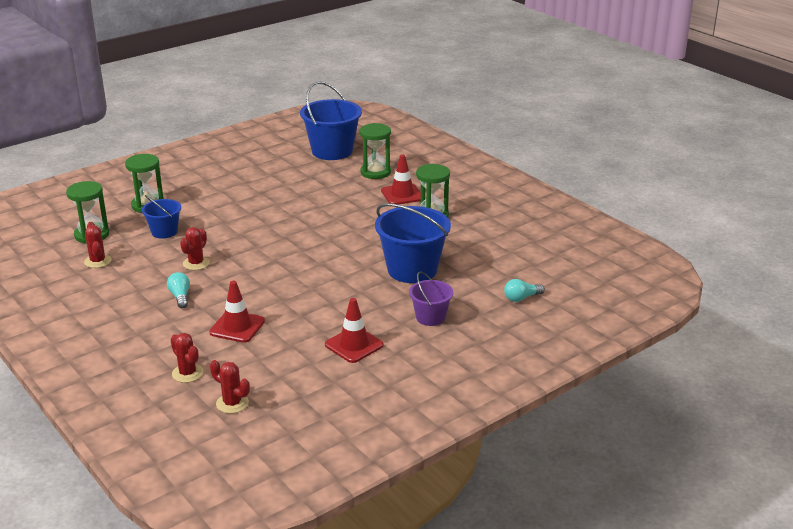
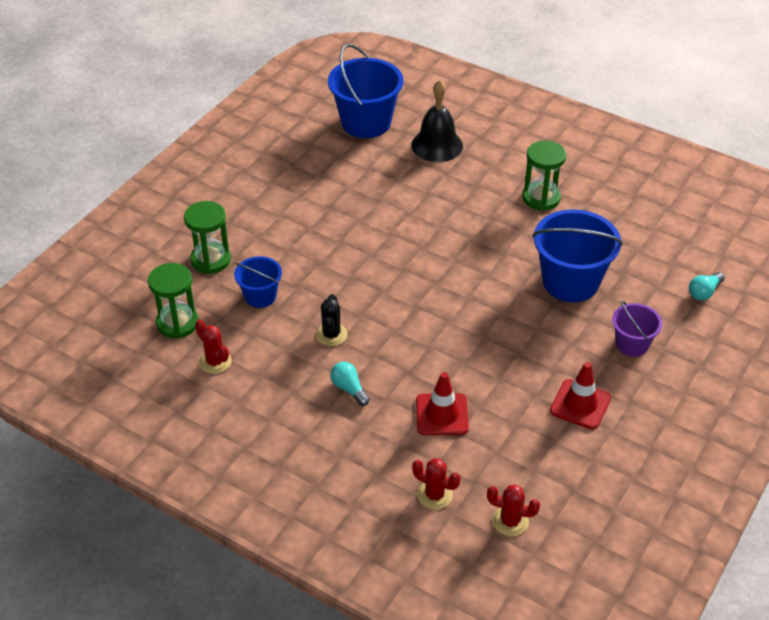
camera: 20 degrees left, 15 degrees up
(196, 263) = (331, 334): red cactus -> black cactus
(375, 172) = (437, 145): green hourglass -> black bell
(402, 194) = (488, 173): red traffic cone -> none

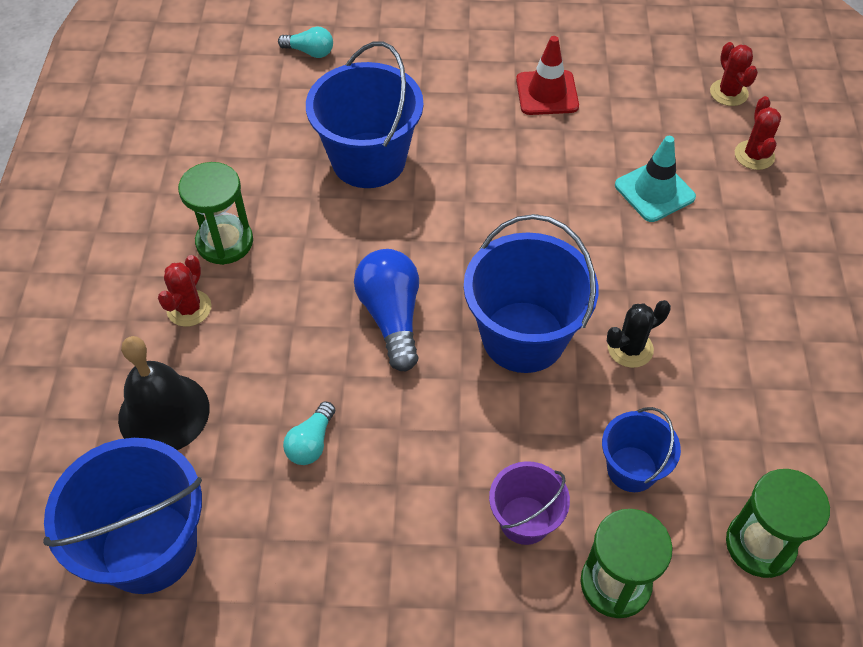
camera: 120 degrees left, 10 degrees up
(215, 362) = (778, 452): red cactus -> red cactus (189, 308)
(349, 389) = (693, 288): turquoise light bulb -> turquoise light bulb (311, 442)
(377, 292) = (523, 337): none -> blue bucket
(434, 245) = (391, 317): none -> blue light bulb
(442, 414) = (654, 191): red traffic cone -> turquoise traffic cone
(632, 344) = (431, 82): purple bucket -> purple bucket (525, 520)

